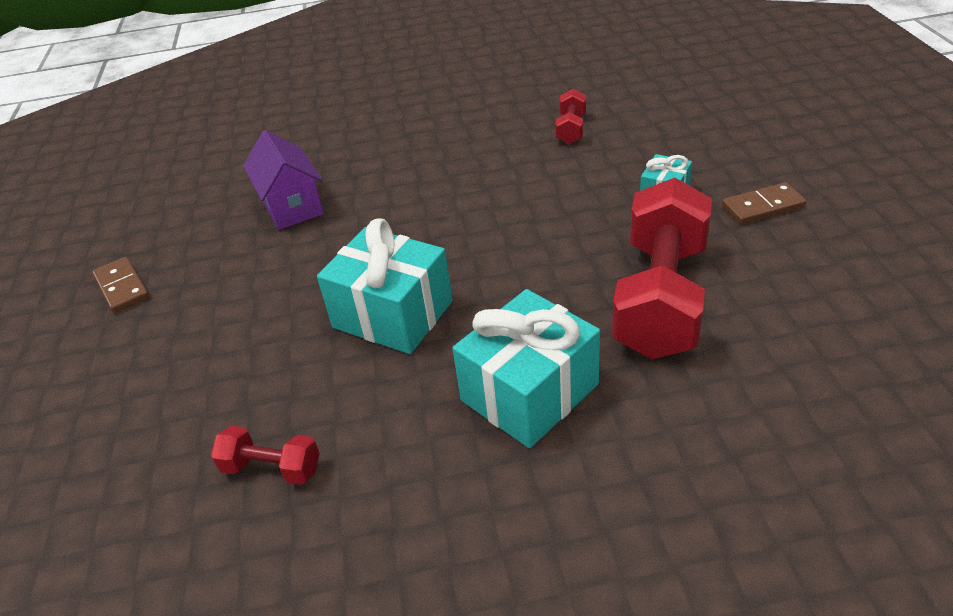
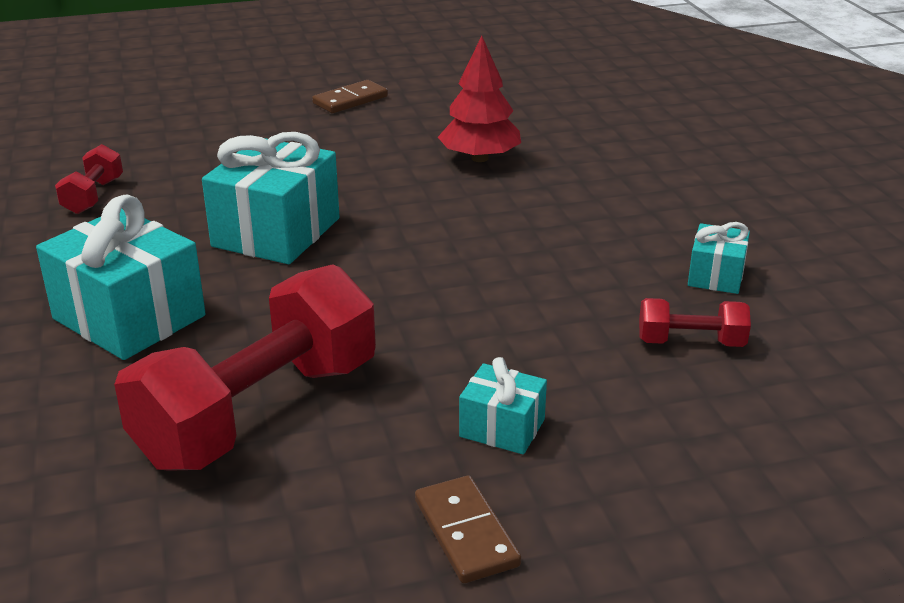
camera: 80 degrees right, 10 degrees down
(292, 206) = (480, 158): purple house -> red tree
(496, 116) = (716, 276): none -> turquoise gift
(660, 298) = (259, 412): red dumbbell -> red dumbbell turned 60 degrees counterclockwise

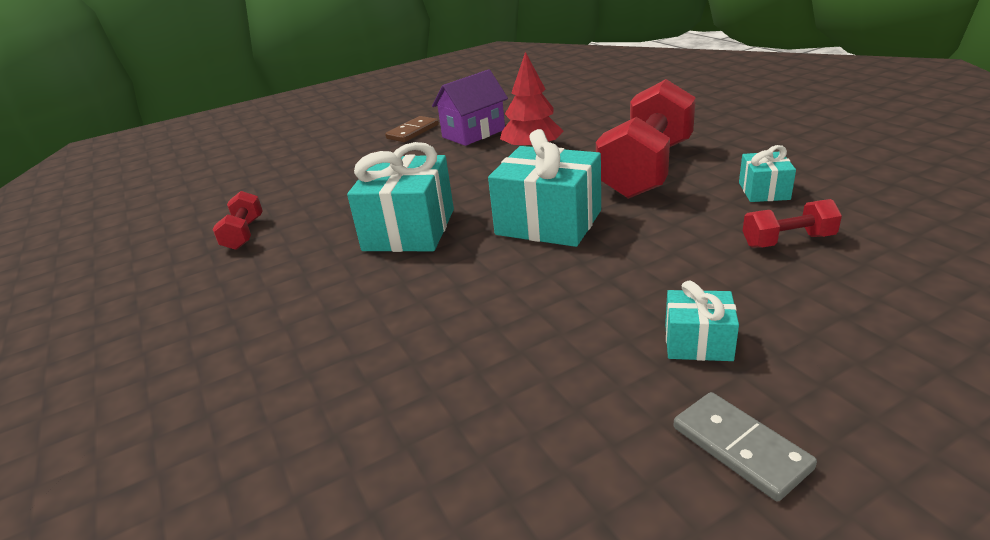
camera: 10 degrees left, 0 degrees up
(129, 317) = (319, 322): turquoise gift -> turquoise gift (548, 222)
(259, 412) = (480, 379): red dumbbell -> red dumbbell (647, 169)
(423, 119) = (473, 133): none -> purple house
(465, 533) = (740, 448): brown domino -> grey domino

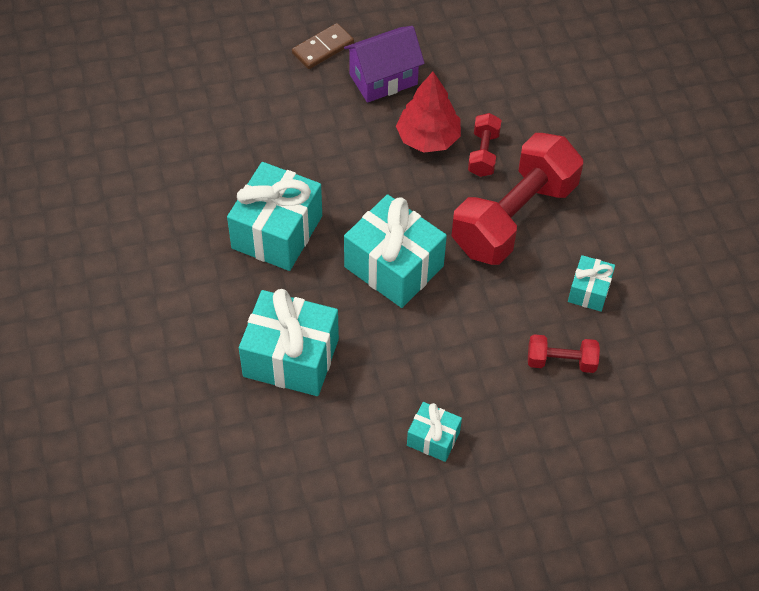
camera: 10 degrees right, 25 degrees up
(244, 234) = (135, 183): red dumbbell -> red dumbbell (483, 154)
(465, 316) = (291, 357): none -> turquoise gift
(740, 448) = (409, 522): grey domino -> none

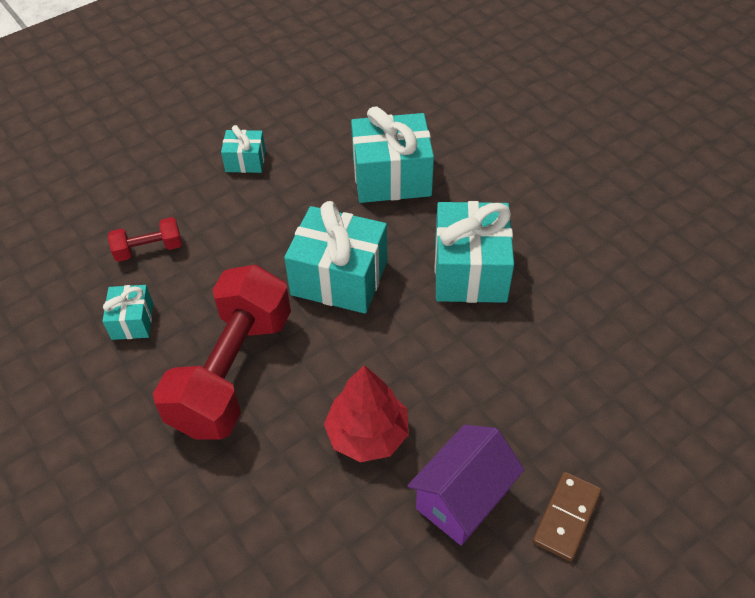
camera: 160 degrees right, 5 degrees down
(483, 154) = (293, 438): red dumbbell -> none

